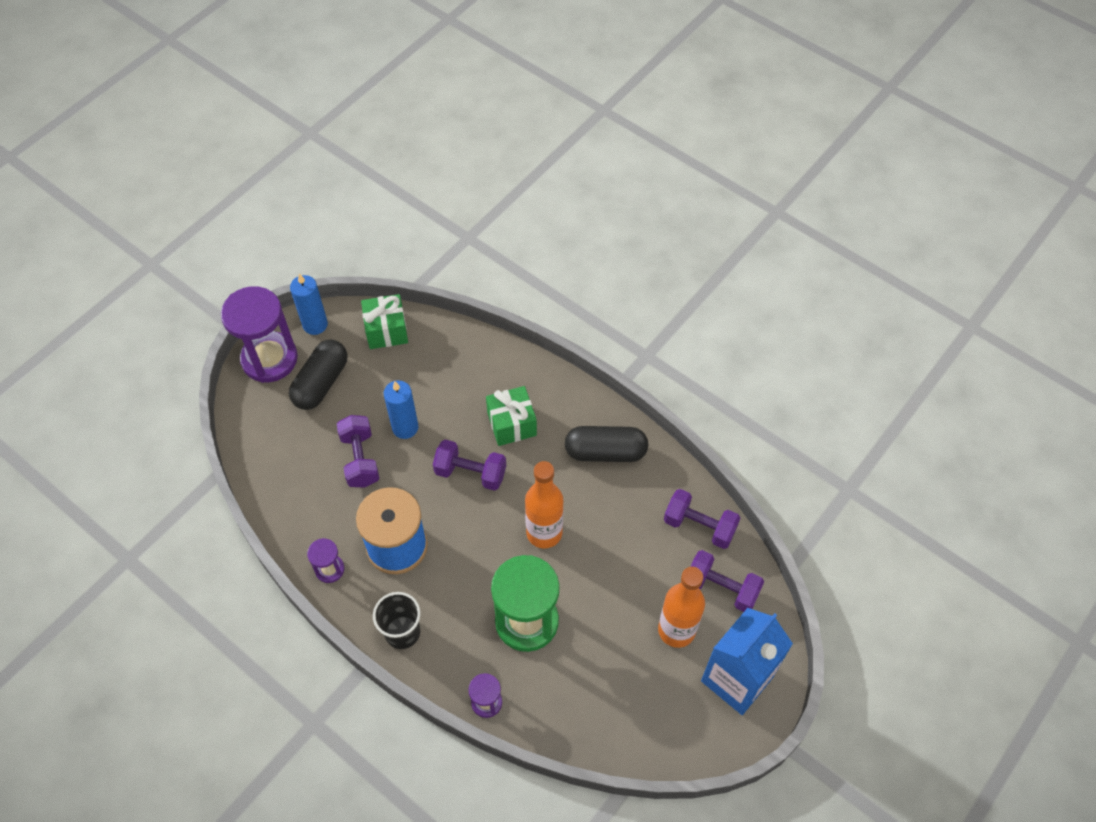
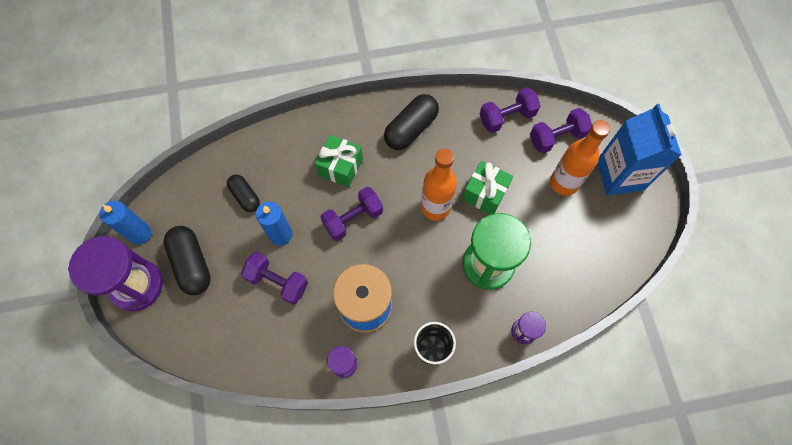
camera: 50 degrees left, 10 degrees up
(386, 330) = (193, 190): green gift -> green gift (485, 193)
(416, 373) = (245, 196): none -> black capsule

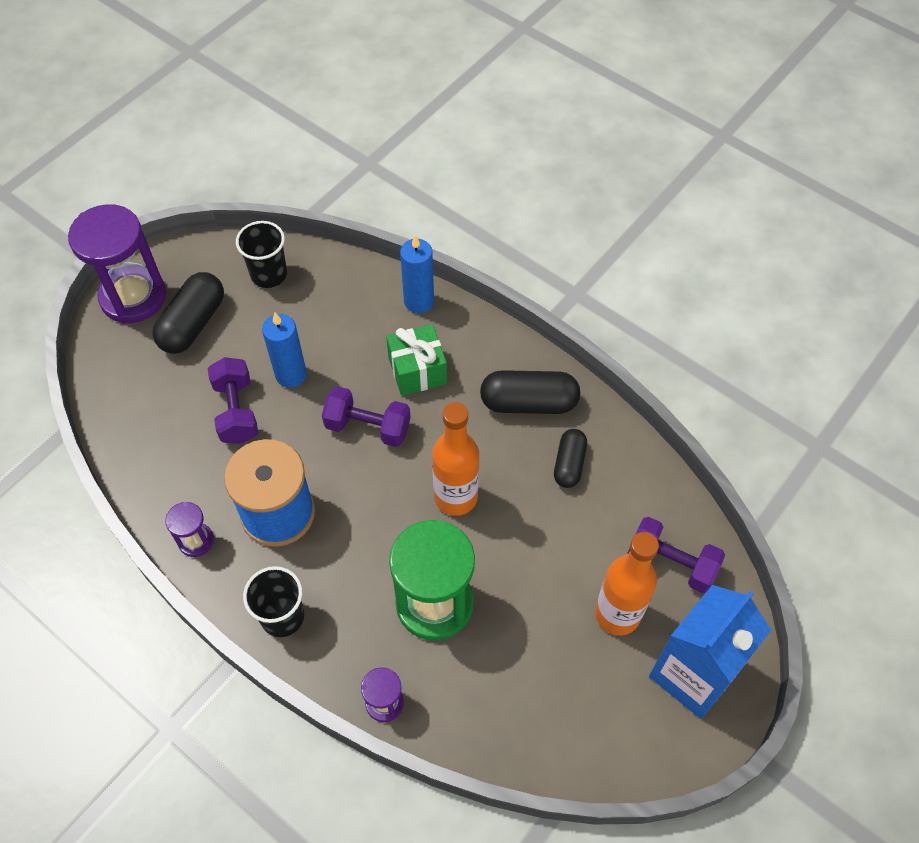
camera: 50 degrees right, 10 degrees down
(140, 233) = (188, 258): blue candle -> blue candle (419, 301)
(198, 197) = (269, 274): none -> black cup
(245, 196) = (305, 312): black capsule -> black capsule (569, 464)
(485, 193) = (521, 536): green gift -> none
(507, 117) = (642, 489): purple dumbbell -> none

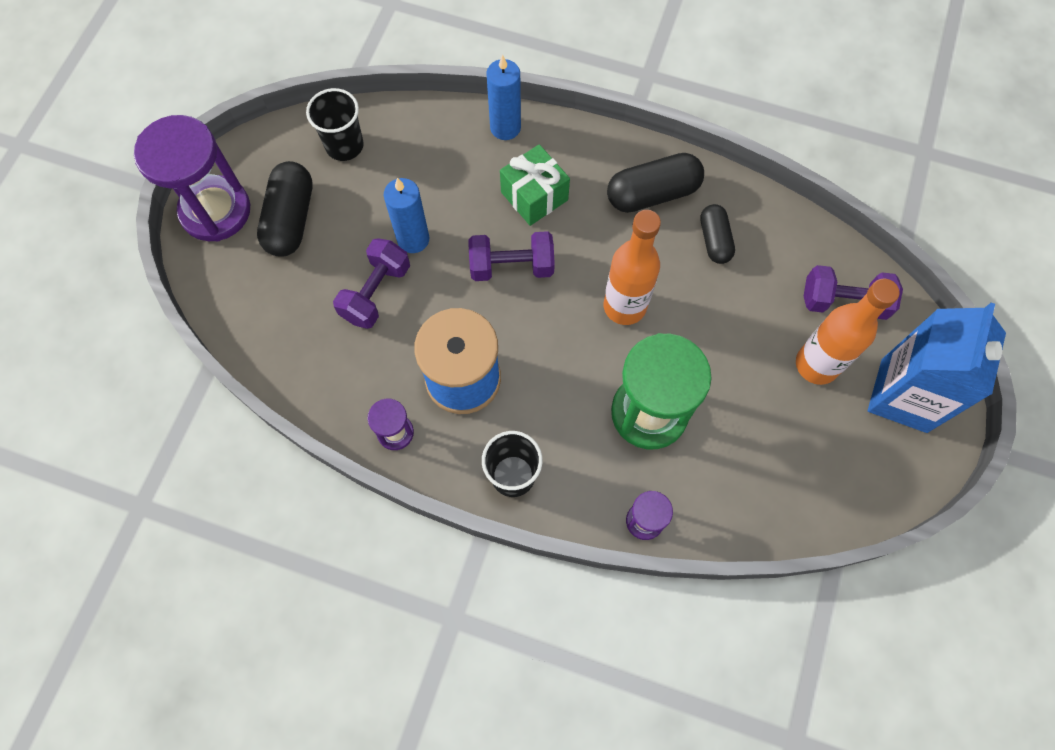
camera: 20 degrees left, 10 degrees up
(236, 411) = (376, 293): purple dumbbell -> purple dumbbell turned 60 degrees clockwise

